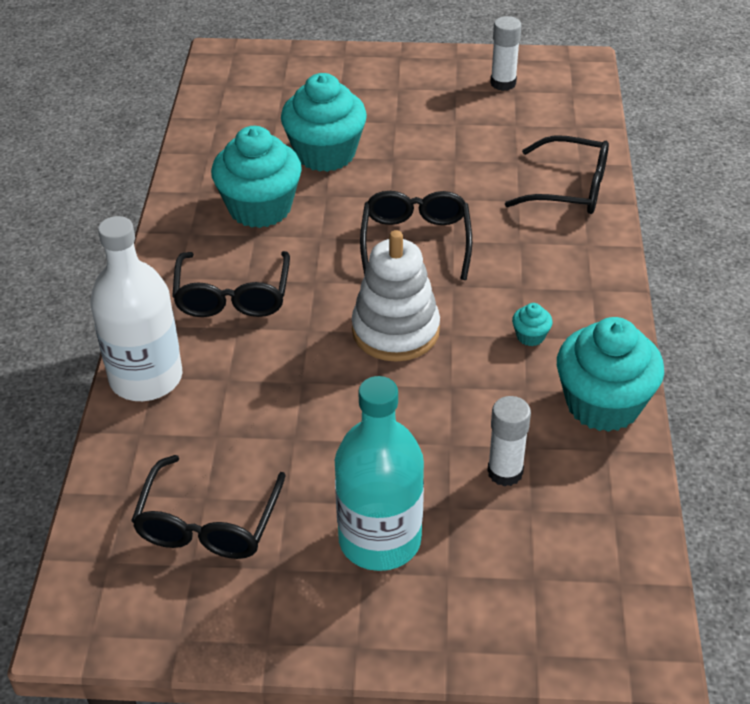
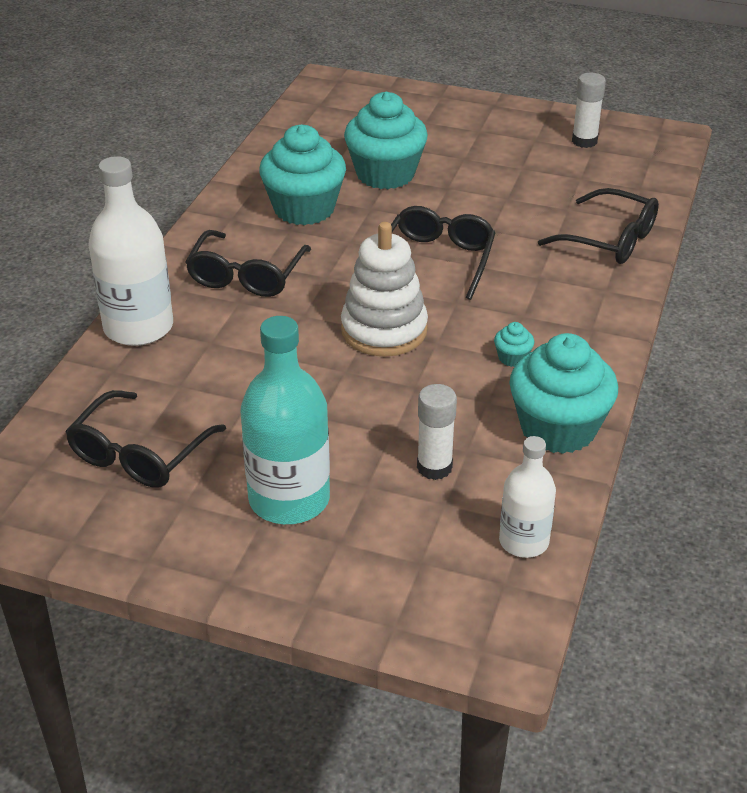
camera: 15 degrees right, 5 degrees down
(620, 533) = (523, 541): none -> white bottle

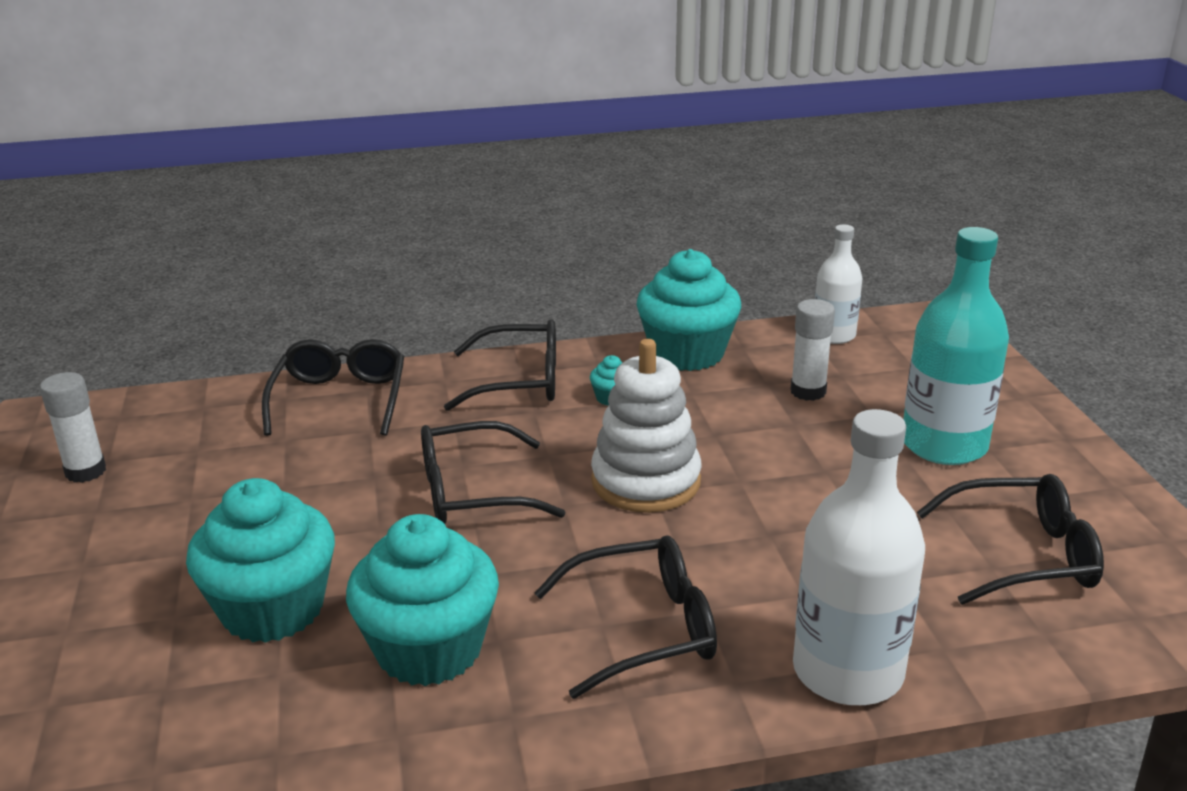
camera: 120 degrees left, 10 degrees down
(576, 323) = (520, 381): none -> black glasses

